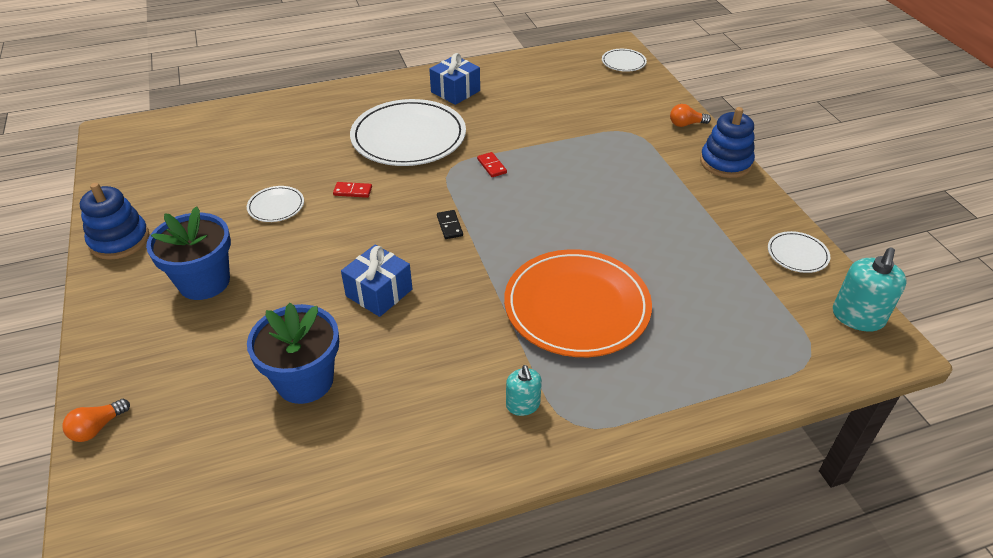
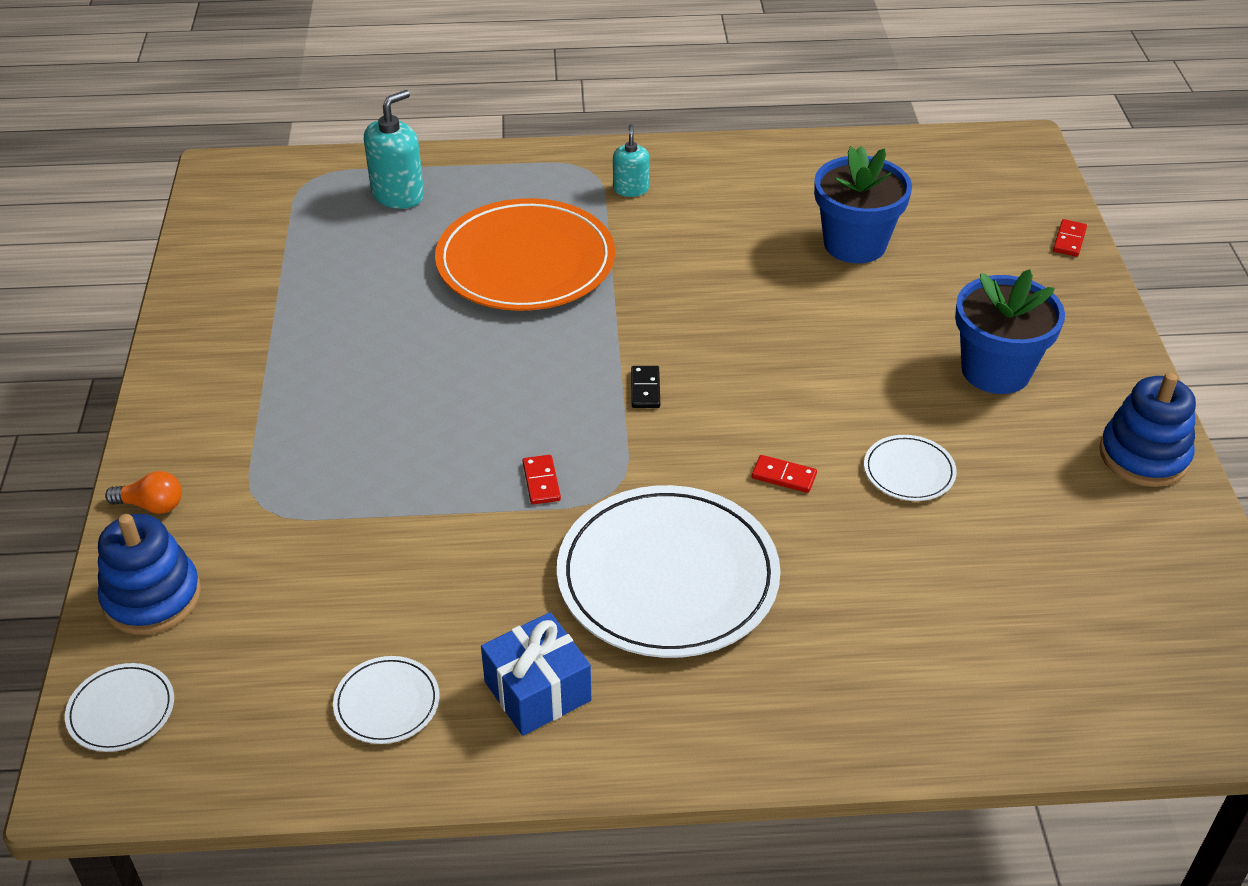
camera: 165 degrees left, 0 degrees up
(97, 427) = (1069, 240): orange light bulb -> red domino
(379, 292) = (762, 317): blue gift -> none
(725, 162) = (164, 415): blue stacking toy -> blue stacking toy (152, 597)
(797, 254) = (212, 270): white plate -> white plate (387, 703)
(857, 317) = (222, 200): turquoise soap dispenser -> turquoise soap dispenser (398, 195)

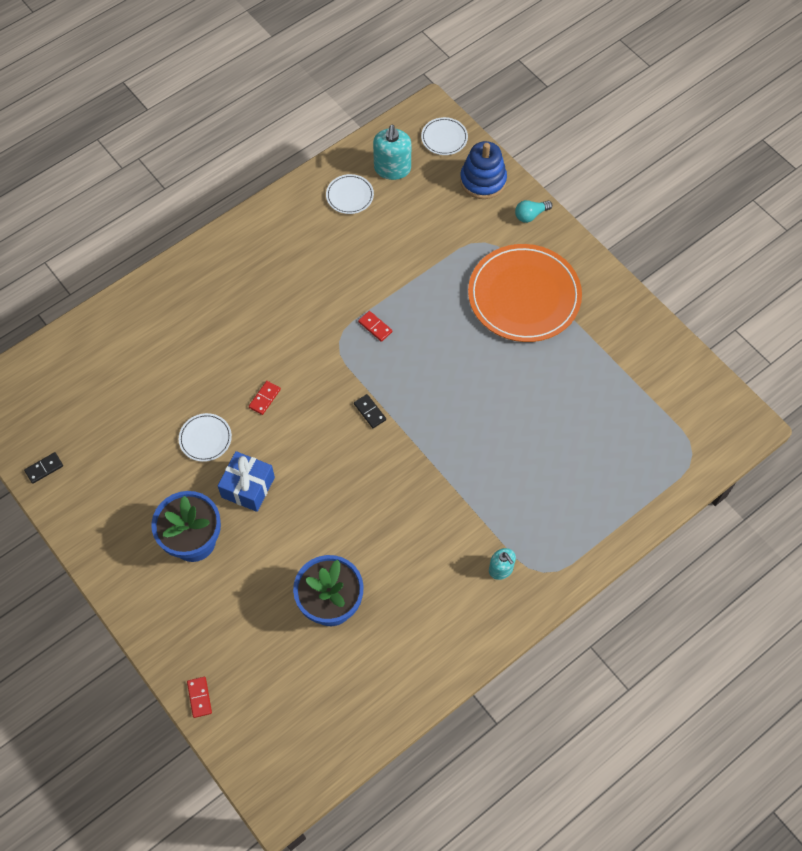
camera: 145 degrees right, 20 degrees up
(151, 505) = (530, 215): orange light bulb -> turquoise light bulb
(398, 195) = (629, 473): turquoise soap dispenser -> turquoise soap dispenser (392, 168)
(525, 262) = (507, 464): orange plate -> orange plate (524, 296)
(537, 691) = (296, 233): blue gift -> blue gift (248, 487)
(668, 577) = (281, 312): white plate -> none
(784, 476) = (264, 398): red domino -> red domino turned 45 degrees counterclockwise
(1143, 456) = (89, 522): blue stacking toy -> none
(1194, 554) = (44, 468): none -> black domino

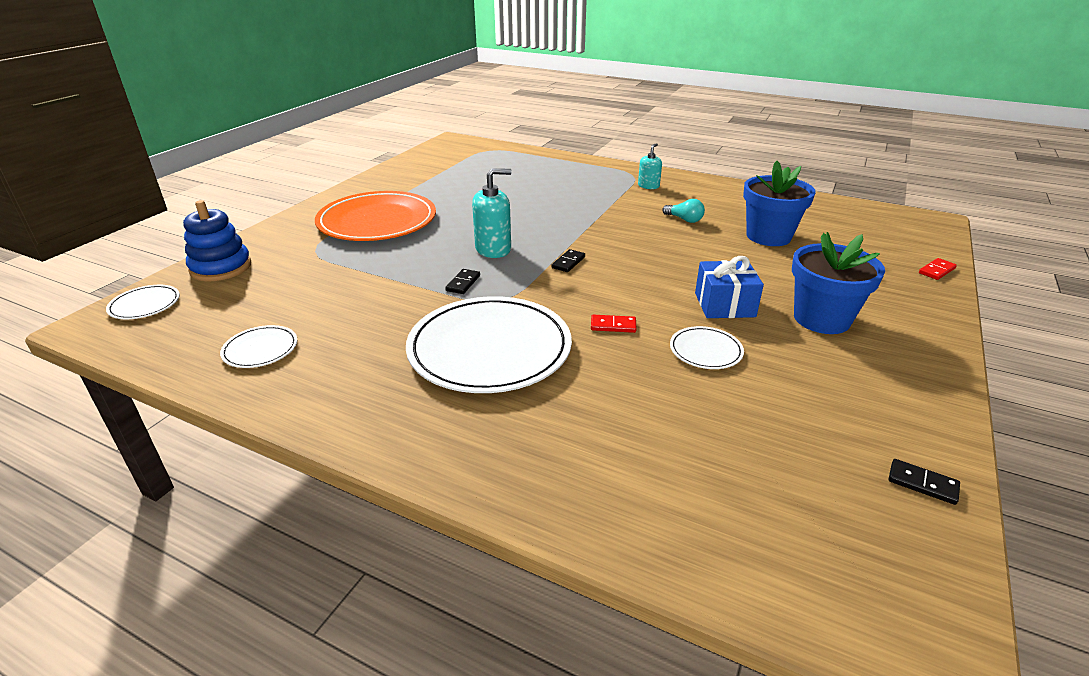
camera: 115 degrees left, 30 degrees down
(280, 315) = (489, 349): none -> white plate
(375, 327) = (463, 283): red domino -> black domino
(392, 168) = (204, 329): turquoise soap dispenser -> turquoise soap dispenser (493, 249)
(530, 215) = (269, 235): turquoise light bulb -> turquoise light bulb (684, 219)

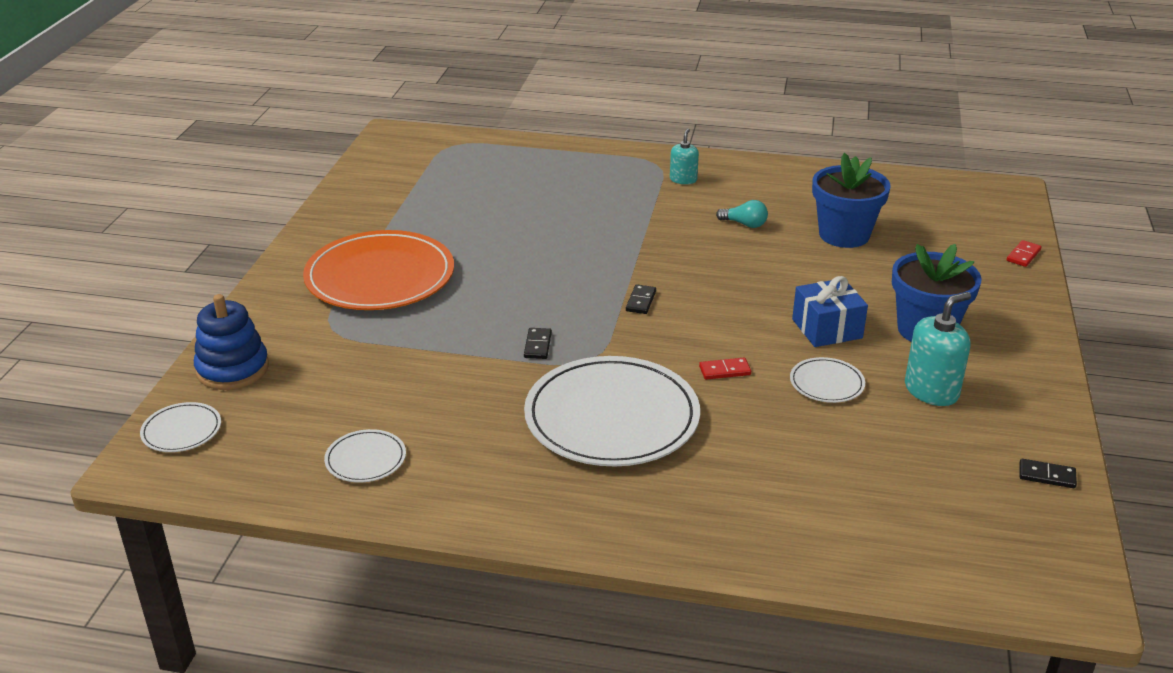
camera: 15 degrees left, 0 degrees up
(493, 249) = (546, 296): turquoise soap dispenser -> turquoise soap dispenser (931, 391)

